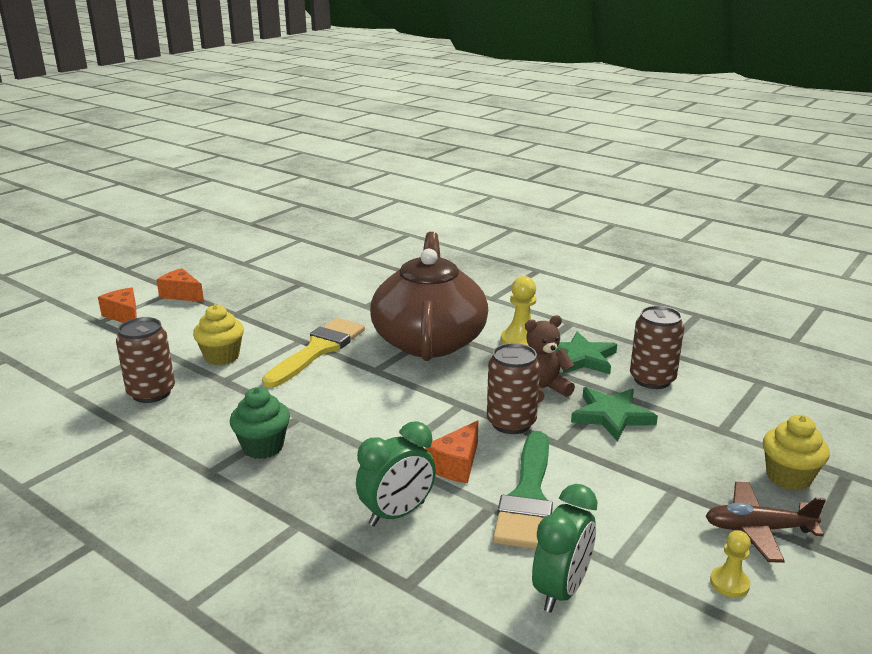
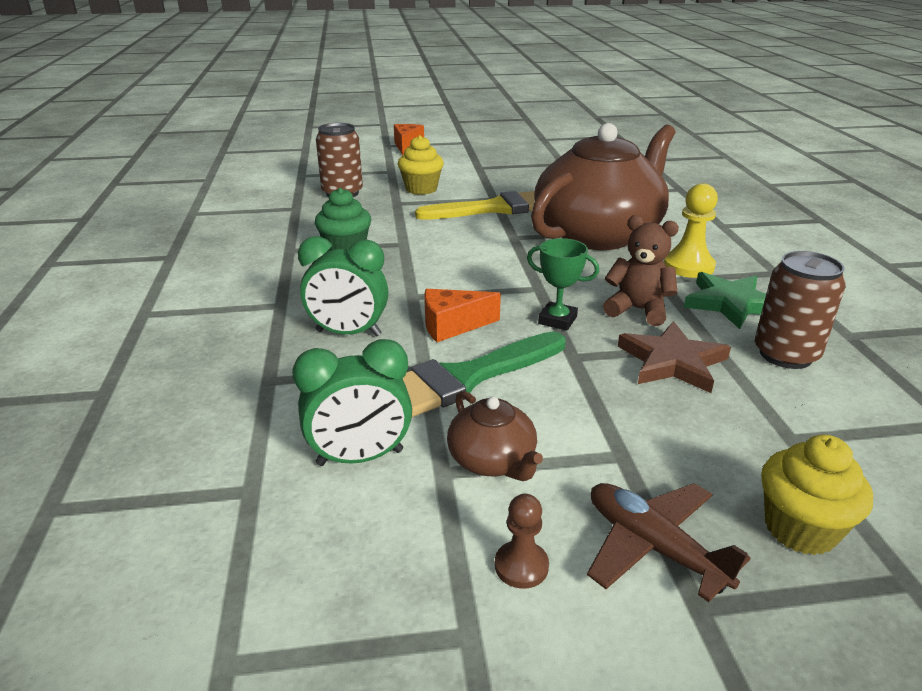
camera: 45 degrees right, 5 degrees up
(182, 295) = (464, 145): orange cheese -> none
(511, 423) = (557, 320): brown can -> green trophy
(611, 416) = (672, 362): green star -> brown star
(627, 538) = (492, 460): none -> brown teapot
(729, 583) = (521, 566): yellow pawn -> brown pawn

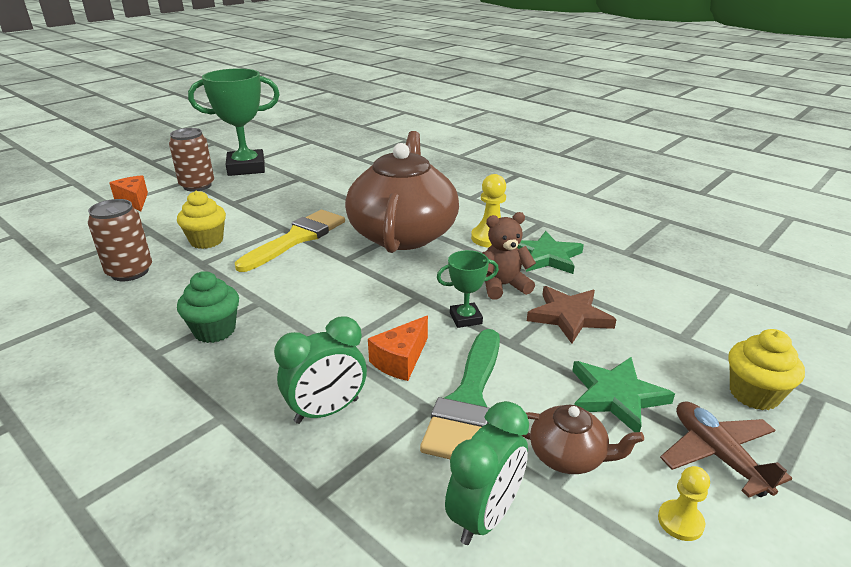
camera: 40 degrees left, 0 degrees up
(521, 566) = (680, 521): brown pawn -> yellow pawn
(526, 144) = (246, 168): none -> green trophy
(616, 445) = (616, 396): none -> green star
(653, 547) = (717, 455): brown plane -> brown plane turned 60 degrees clockwise
(785, 355) = (615, 281): brown can -> brown can (197, 186)

